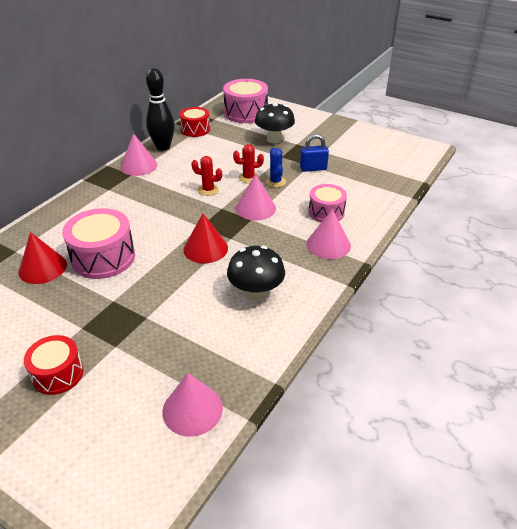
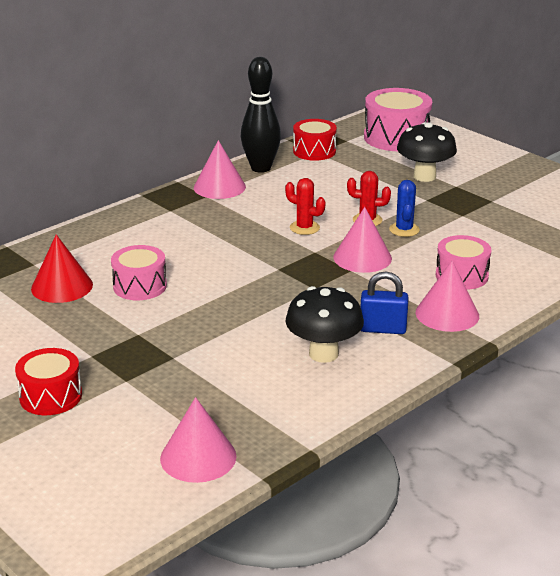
camera: 15 degrees right, 10 degrees down
(103, 257) = (140, 286): pink drum -> pink drum, size x0.64
(205, 248) = (276, 295): red cone -> none
(313, 168) = (466, 220): blue padlock -> blue padlock (383, 329)

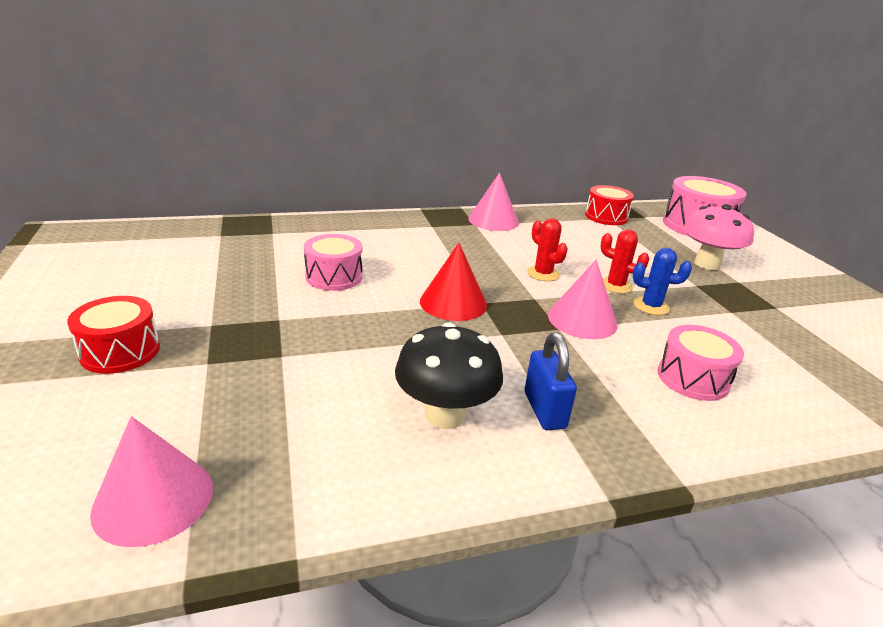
camera: 25 degrees right, 0 degrees up
(62, 286) = (269, 256): red cone -> red cone (453, 303)
(261, 168) = (544, 216): black bowling pin -> none
(383, 329) = (544, 410): blue padlock -> blue padlock turned 45 degrees clockwise
(404, 230) = (651, 306): blue cactus -> blue cactus turned 75 degrees clockwise
(424, 176) = (707, 264): black mushroom -> pink mushroom
(447, 314) = (644, 421): pink cone -> none

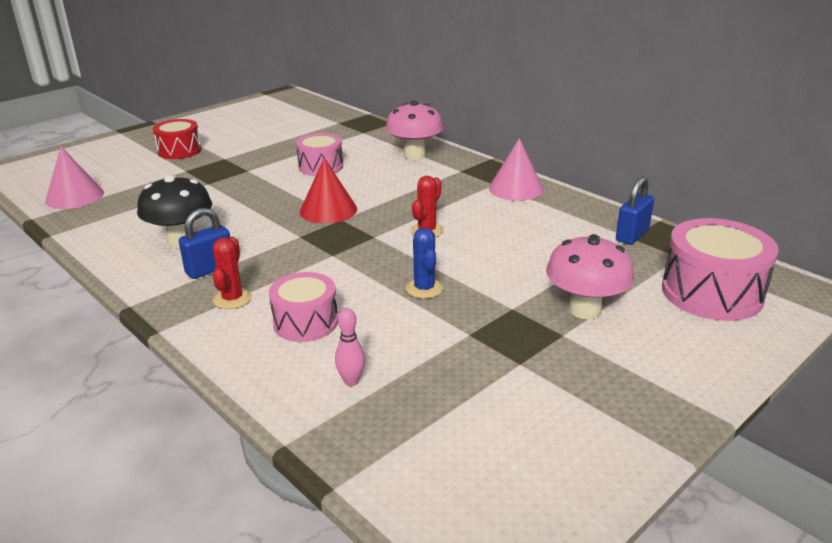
camera: 65 degrees right, 0 degrees up
(371, 230) = (414, 155): none -> pink mushroom
(582, 320) = (358, 261): pink cone -> none
(606, 217) = (632, 235): red drum -> blue padlock
(615, 285) = (448, 266): red cactus -> red cactus (232, 299)
(801, 382) = (351, 381): none -> pink bowling pin

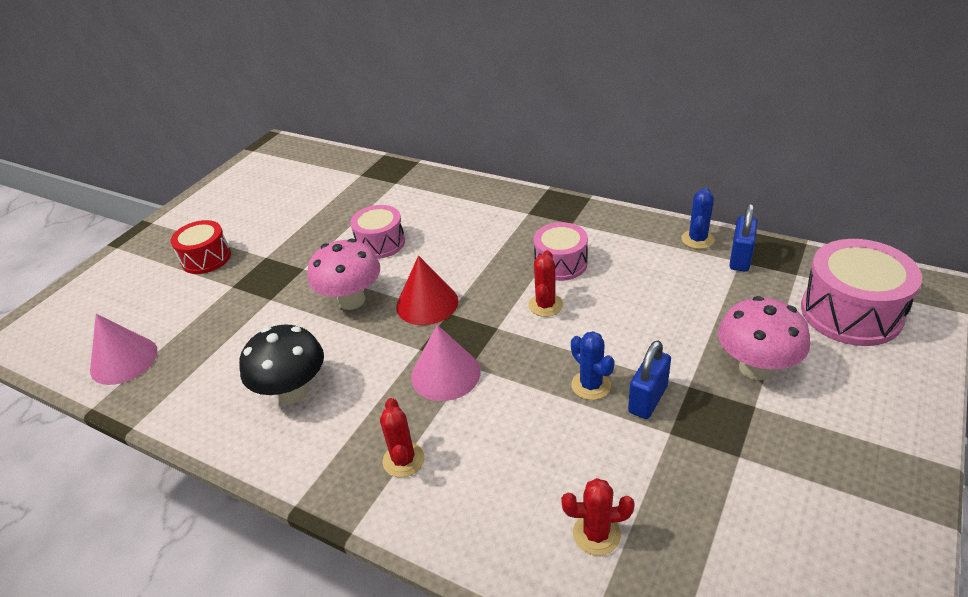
camera: 15 degrees left, 10 degrees up
(210, 269) = (352, 425): blue padlock -> blue padlock (647, 399)
(305, 322) = (501, 469): pink drum -> pink drum (560, 263)
(351, 381) = (596, 534): pink bowling pin -> red cactus
(414, 155) = (469, 203): pink mushroom -> pink mushroom (351, 300)
(516, 188) = (597, 224): pink cone -> pink cone (445, 374)
(601, 215) = (697, 239): none -> blue cactus

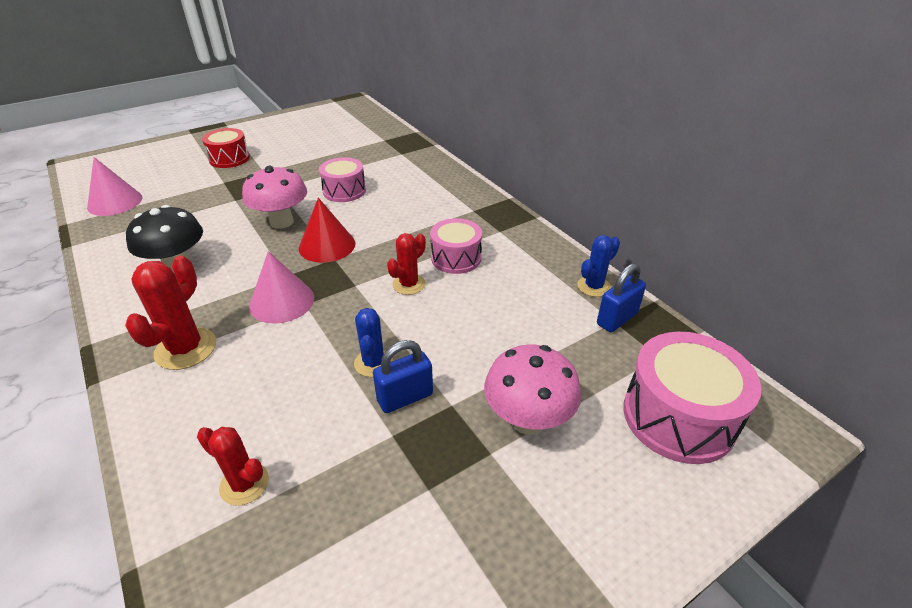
camera: 25 degrees right, 0 degrees up
(403, 460) = (186, 349): red cactus -> red cactus, size x1.55

